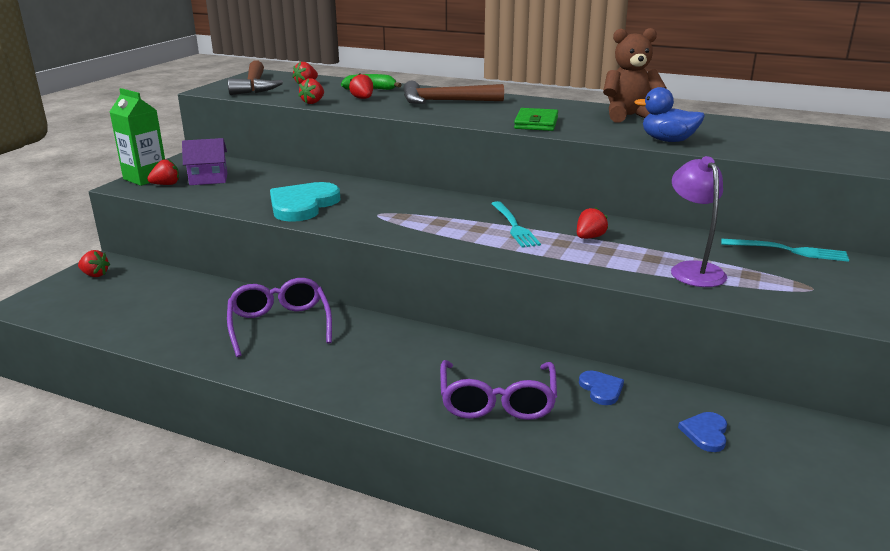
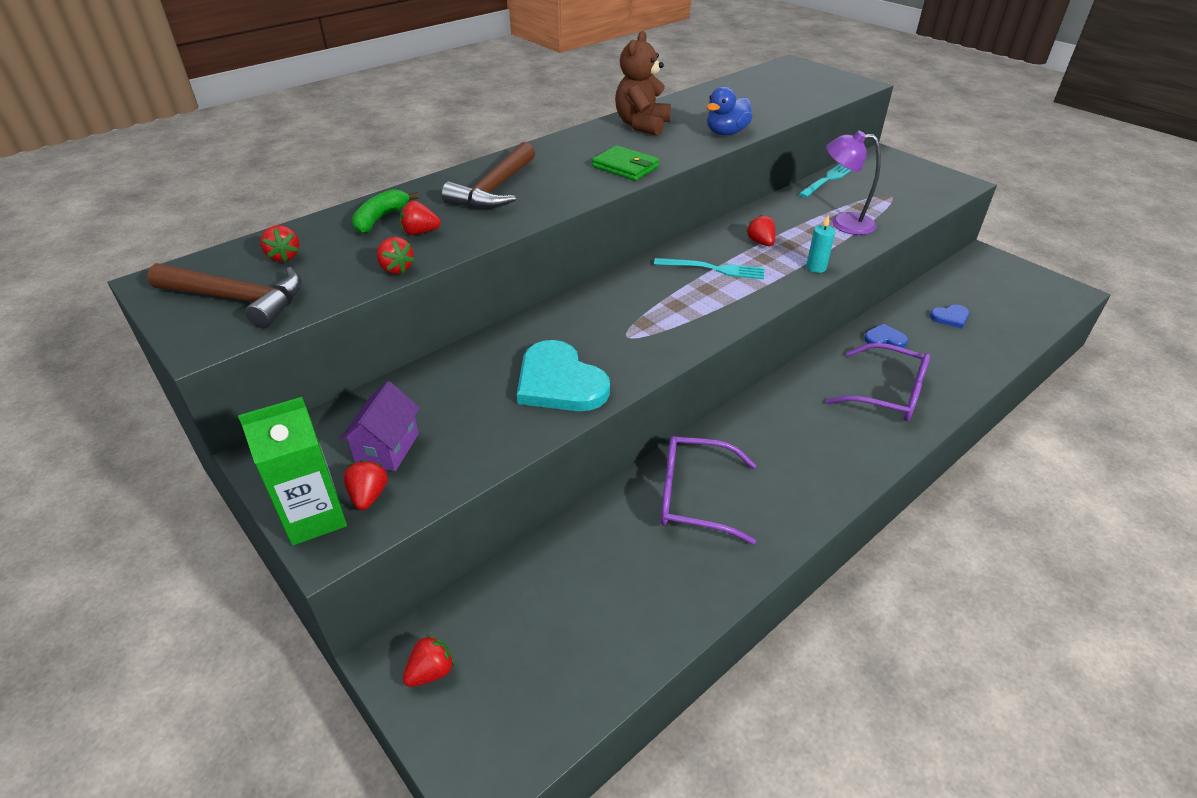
camera: 65 degrees left, 15 degrees up
(574, 267) = (816, 267): none -> turquoise candle
(705, 433) = (950, 317): blue heart -> blue heart turned 60 degrees counterclockwise

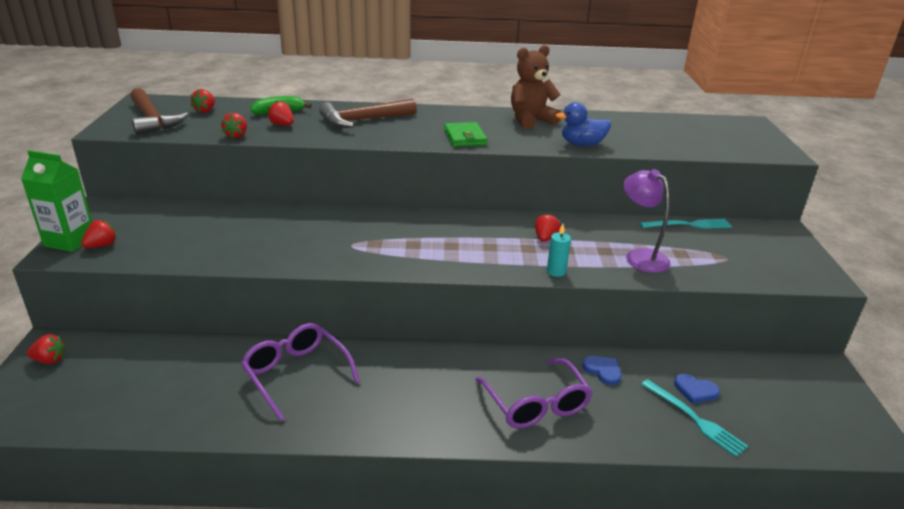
camera: 40 degrees right, 10 degrees down
(387, 448) = (145, 231): purple house -> none
(559, 382) = (271, 247): turquoise heart -> none
(713, 269) = (478, 237): turquoise fork -> turquoise fork (695, 419)

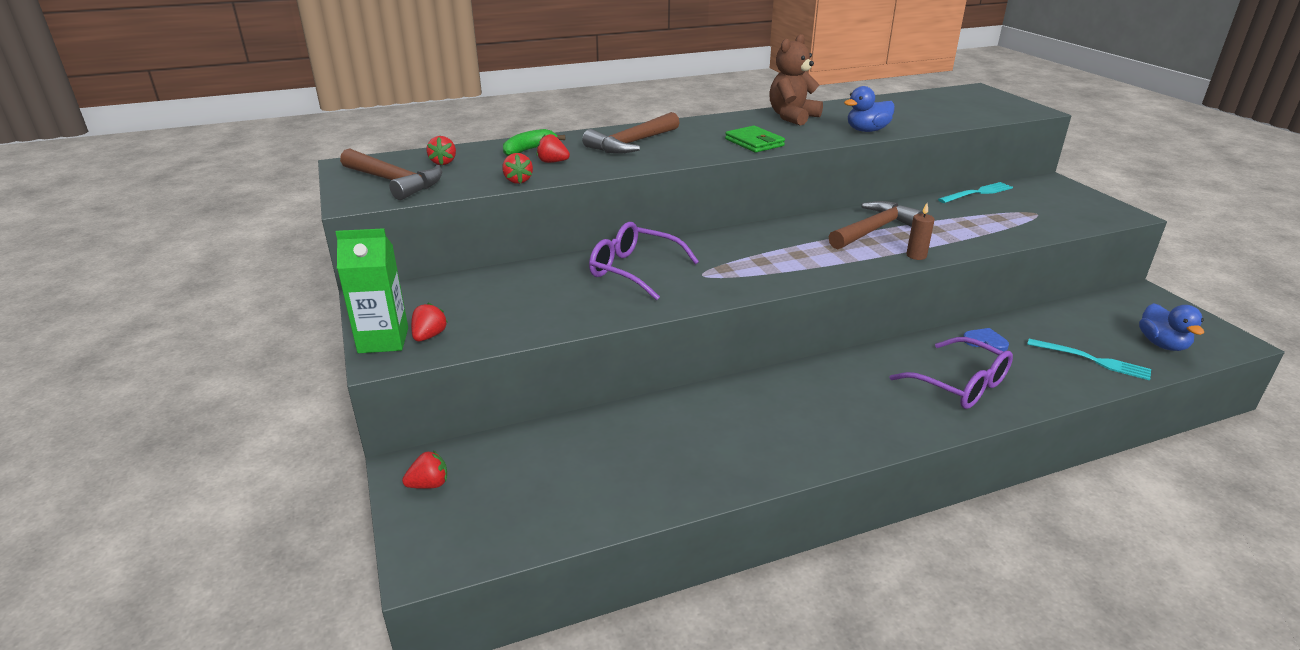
camera: 20 degrees left, 0 degrees up
(296, 374) = (718, 421): purple glasses -> purple glasses (635, 270)
(545, 238) = (874, 229): red strawberry -> brown hammer
(556, 271) = (916, 255): turquoise candle -> brown candle
(640, 256) = (969, 227): purple lamp -> none
(695, 390) = (1071, 337): blue heart -> none
(789, 424) = (1162, 344): none -> blue duck

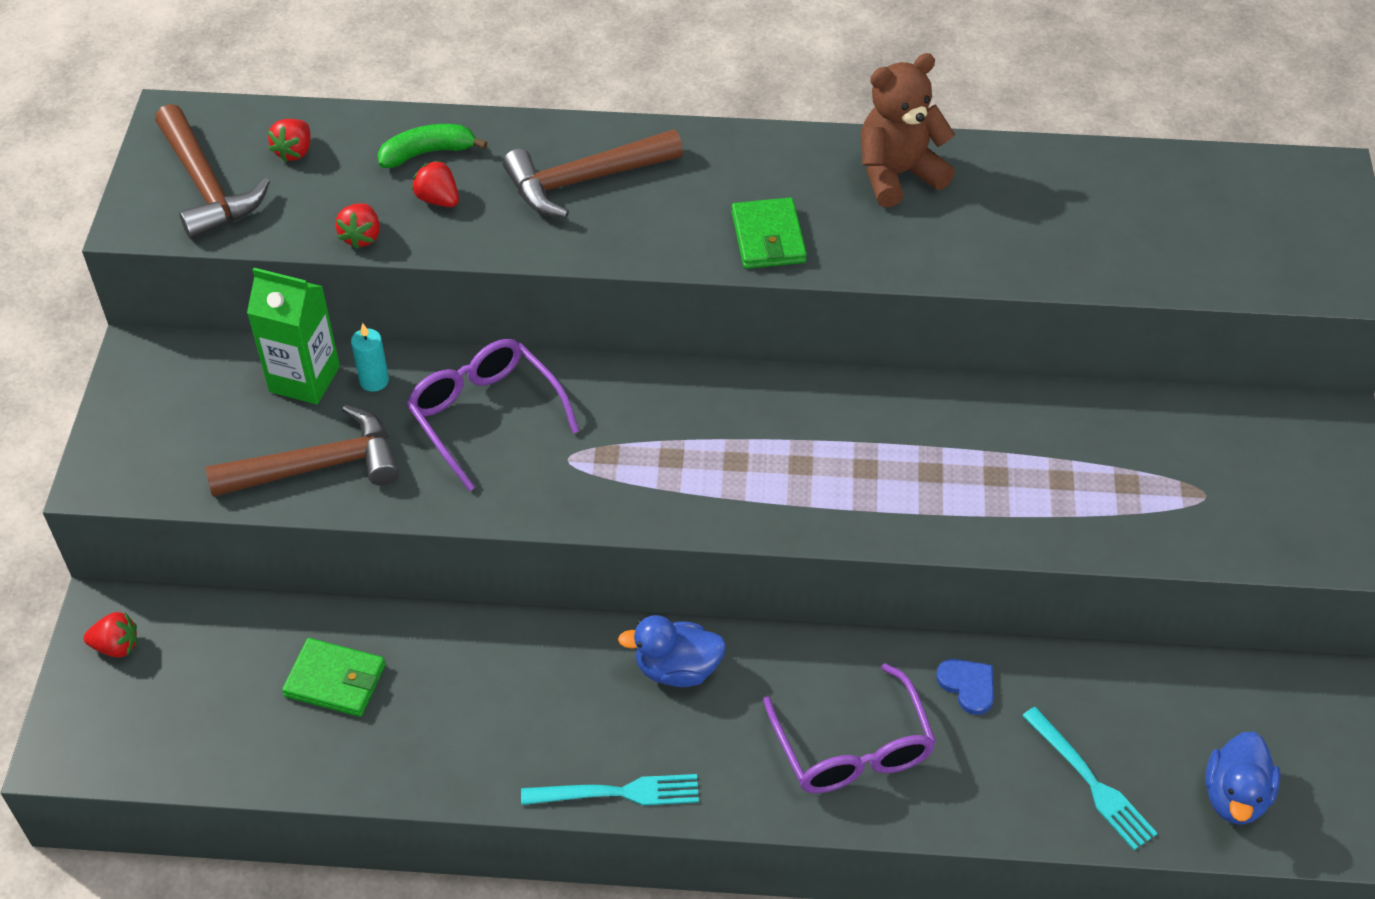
camera: 25 degrees right, 20 degrees up
(383, 340) = (113, 446): green carton -> green carton (304, 379)
(429, 336) = (166, 458): red strawberry -> none
(549, 273) = (374, 380): none -> turquoise candle
(612, 452) = (335, 680): none -> green wallet
(867, 130) = (981, 258): blue duck -> blue duck (677, 669)
(874, 229) = (898, 443): brown hammer -> brown hammer (318, 466)
(916, 255) = (904, 527): brown candle -> none
(977, 193) = (1162, 407): turquoise fork -> turquoise fork (618, 793)

